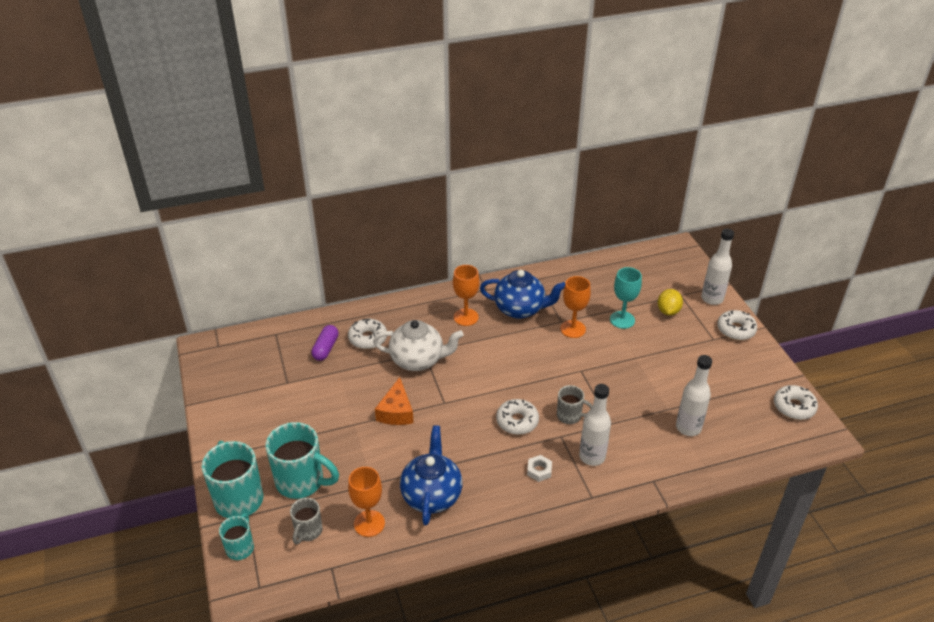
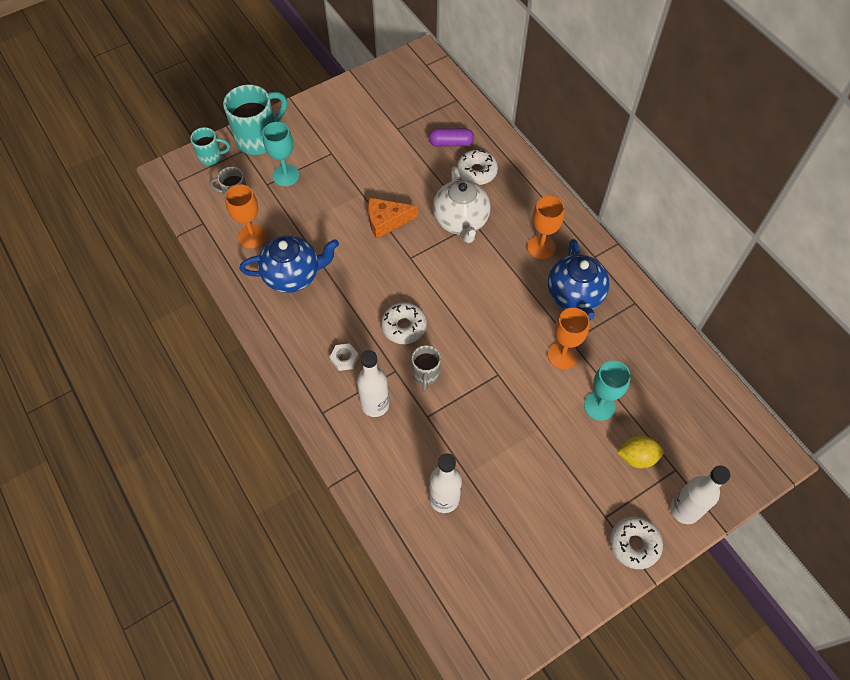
camera: 75 degrees right, 20 degrees up
(301, 482) = (286, 175): turquoise mug -> turquoise goblet
(794, 407) = (515, 624): white donut -> none

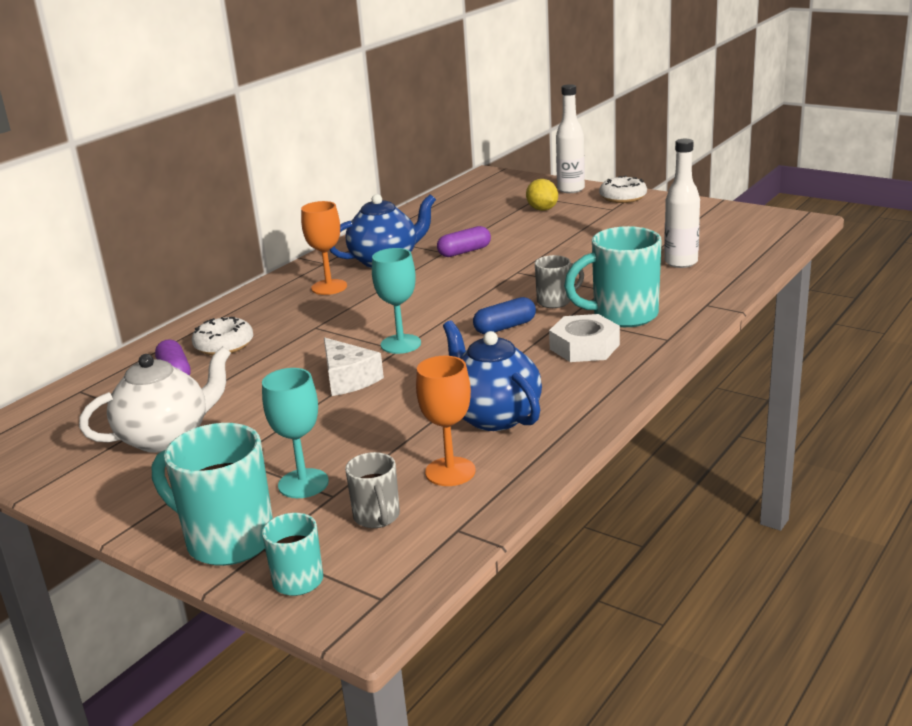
camera: 110 degrees left, 35 degrees down
(344, 359) = (584, 347): white nut -> white nut, size x1.79
(375, 404) = (622, 315): white bottle -> turquoise mug
(386, 221) = (348, 379): orange cheese -> white cheese
(404, 326) = (505, 327): white donut -> blue capsule
(461, 221) = (317, 335): white teapot -> white teapot (166, 437)
(562, 355) = (464, 252): orange goblet -> purple capsule
(599, 406) = (506, 229): turquoise goblet -> turquoise goblet (400, 344)

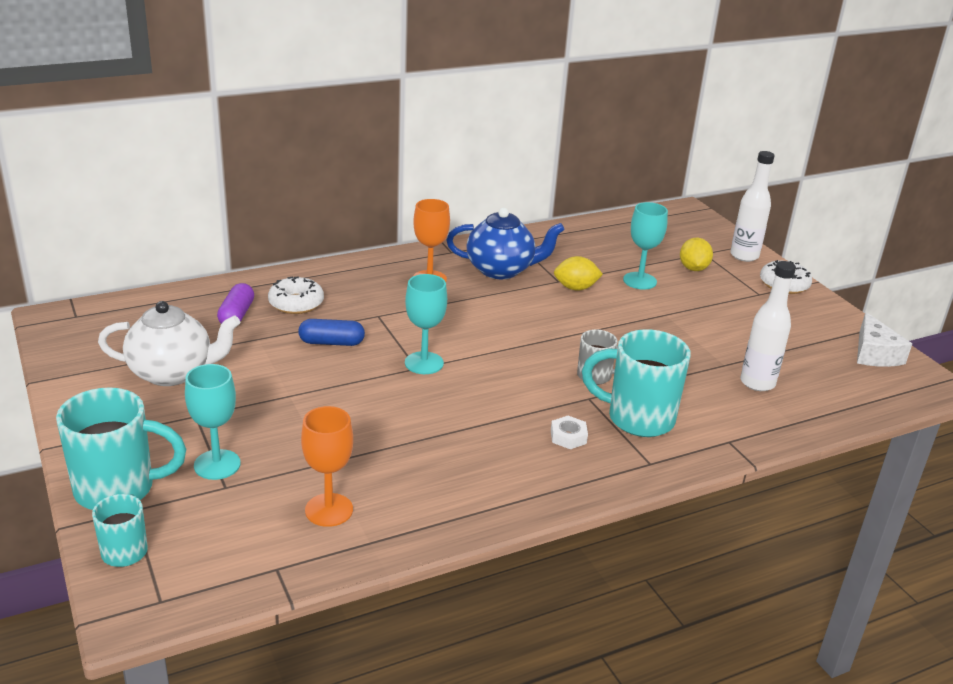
camera: 25 degrees right, 5 degrees up
(227, 540) = (118, 489): turquoise mug -> turquoise mug turned 120 degrees clockwise
(348, 379) = (349, 379): white cheese -> white cheese (874, 354)
(377, 517) = (233, 525): grey mug -> none
(464, 252) = (575, 288): purple capsule -> yellow lemon
(493, 416) = (418, 472): blue teapot -> none
(505, 327) = (524, 384): blue capsule -> blue capsule (331, 342)
(510, 230) = (639, 281): none -> turquoise goblet
(584, 347) = (568, 437): white nut -> white nut, size x0.56

